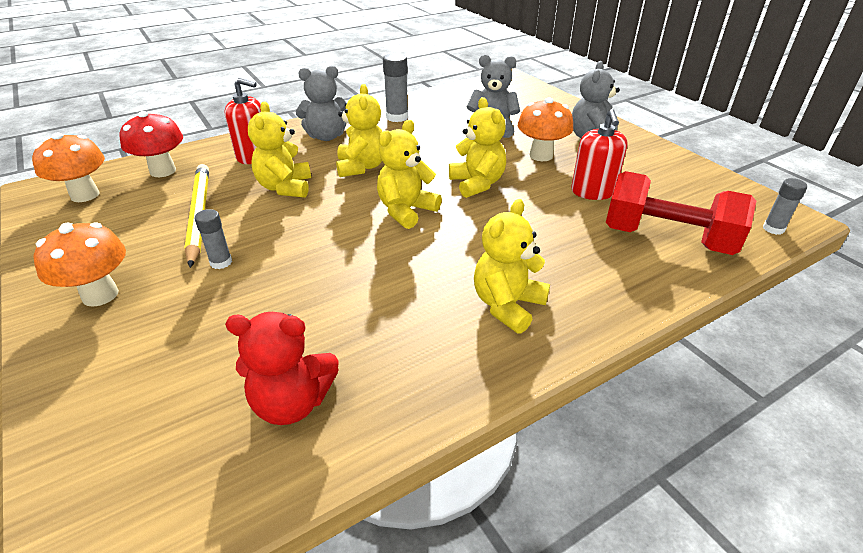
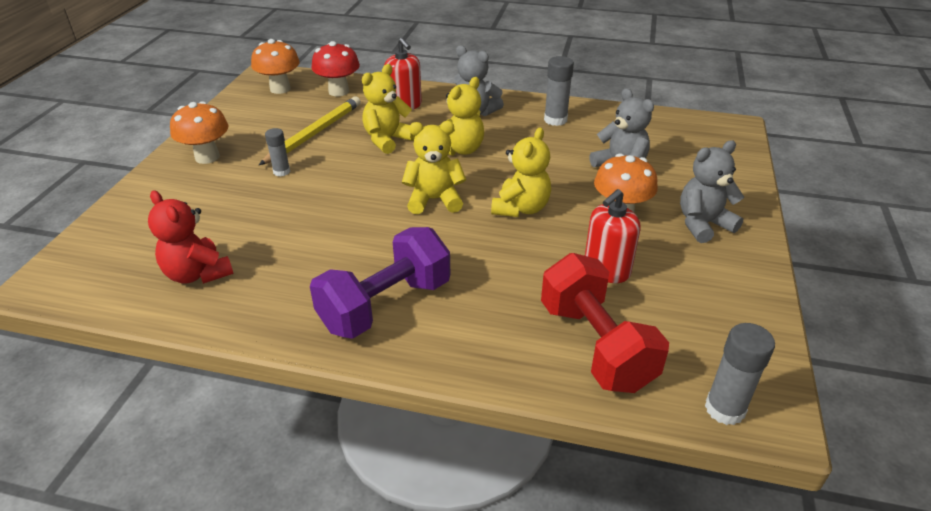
camera: 45 degrees right, 0 degrees up
(507, 305) = (385, 305): yellow teddy bear -> purple dumbbell
(773, 229) = (724, 409): grey glue stick -> grey glue stick, size x1.55

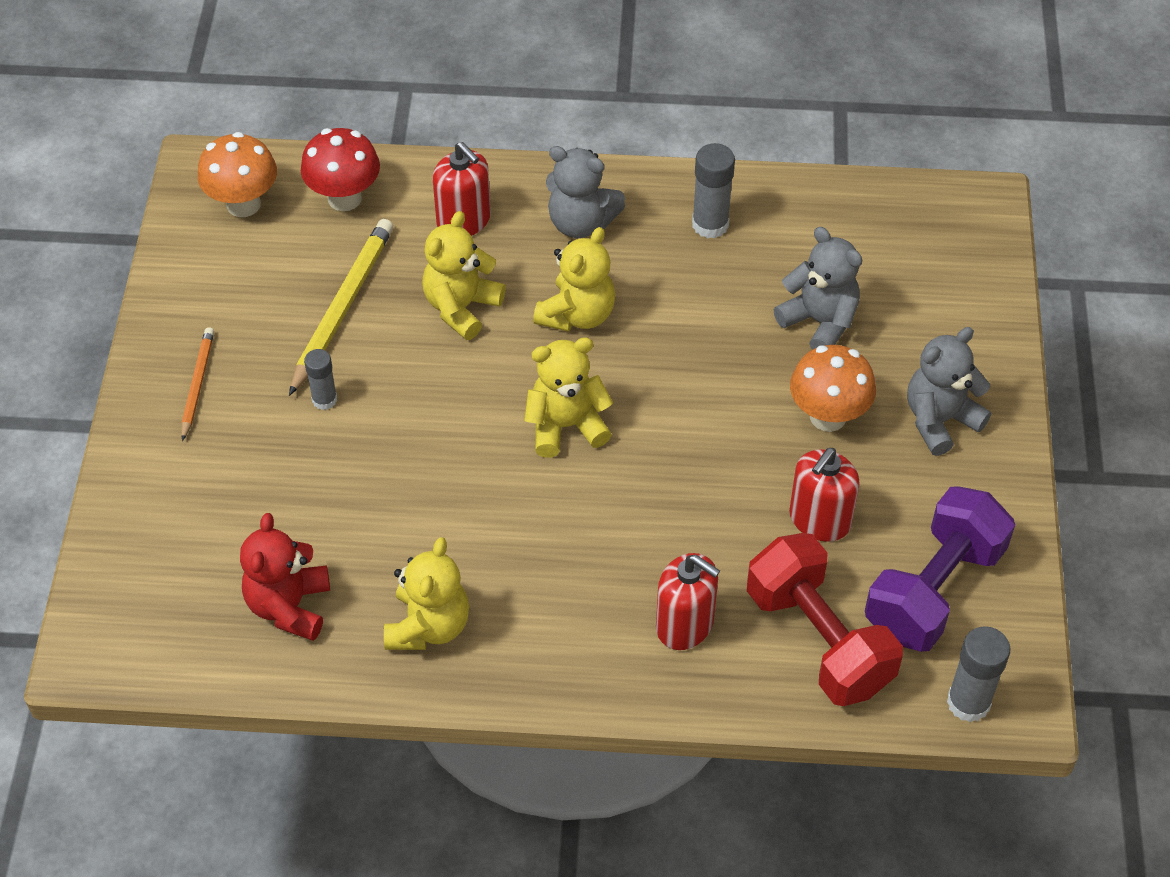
camera: 10 degrees left, 15 degrees up
(198, 274) = (289, 606): red teddy bear -> red teddy bear turned 60 degrees clockwise
(207, 157) = (197, 384): orange mushroom -> orange pencil
(385, 305) = (551, 619): purple dumbbell -> purple dumbbell (933, 590)
(488, 321) = (685, 624): none -> red soap dispenser
(521, 208) = (690, 425): yellow teddy bear -> yellow teddy bear (428, 626)

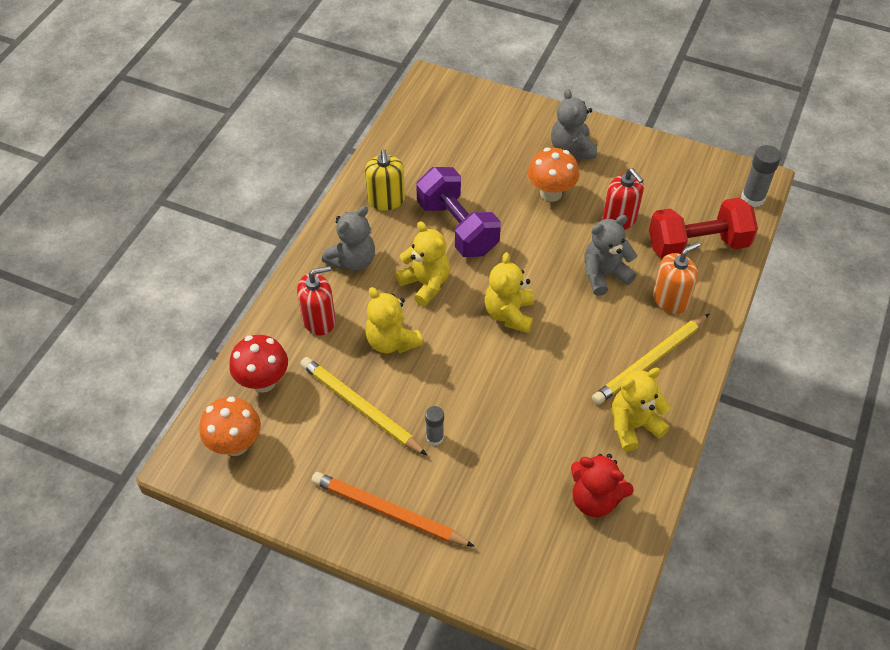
camera: 70 degrees left, 0 degrees up
(197, 384) = (388, 512): orange pencil -> orange pencil, size x1.74
(428, 626) = (633, 425): yellow teddy bear -> yellow teddy bear turned 60 degrees counterclockwise
(553, 622) = (650, 361): none -> yellow pencil
(685, 624) = (670, 300): red soap dispenser -> orange soap dispenser
(710, 224) = (386, 200): grey glue stick -> yellow soap dispenser
(819, 322) = (483, 175): grey teddy bear -> grey teddy bear (604, 275)
(933, 590) = (680, 188): purple dumbbell -> purple dumbbell (457, 227)

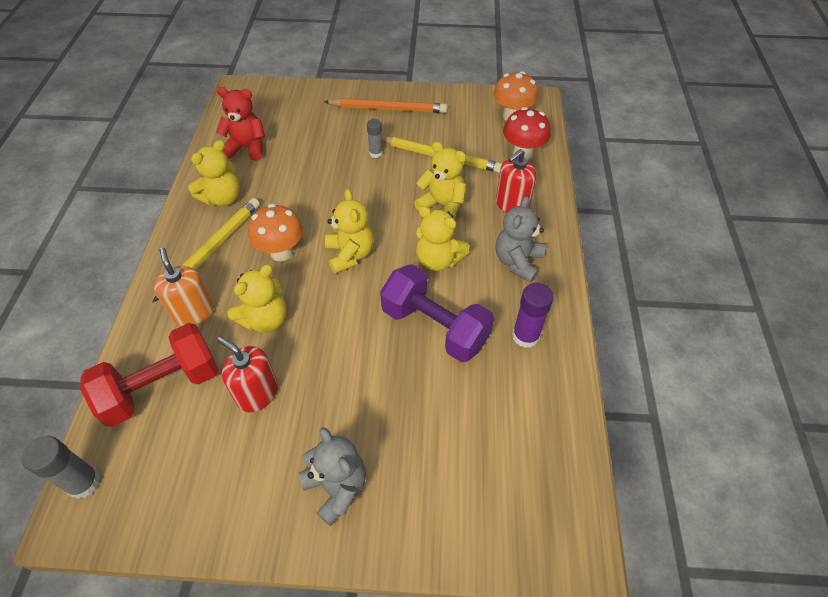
camera: 160 degrees right, 0 degrees up
(386, 200) = (525, 336): yellow soap dispenser -> purple glue stick
(551, 193) = (346, 404): orange mushroom -> orange mushroom (281, 252)
(604, 275) = (265, 319): grey teddy bear -> yellow teddy bear
(670, 300) = (193, 312): orange soap dispenser -> orange soap dispenser turned 120 degrees clockwise

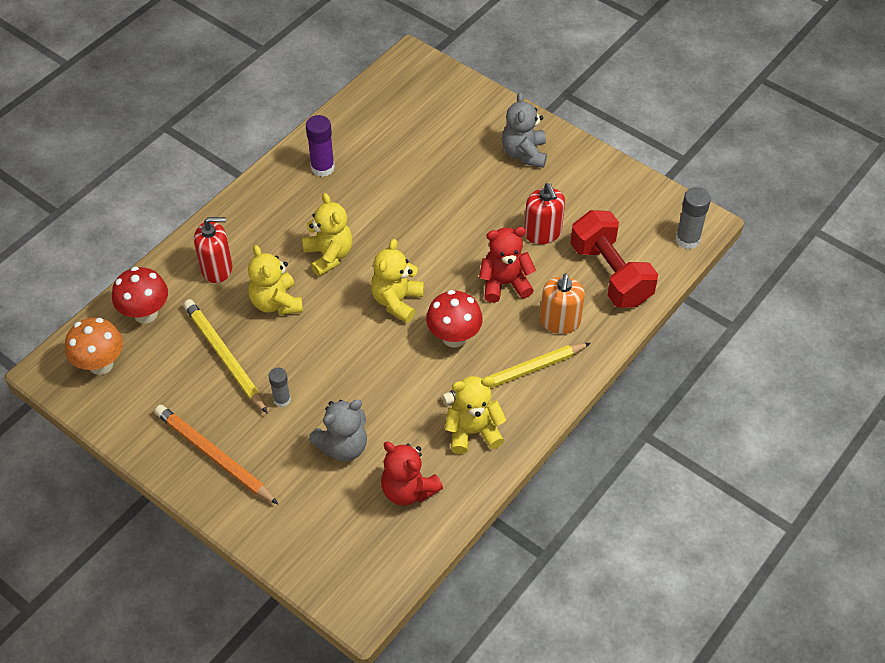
camera: 145 degrees left, 0 degrees up
(162, 387) = (610, 274): red dumbbell -> red dumbbell turned 60 degrees clockwise
(265, 319) = (505, 283): yellow teddy bear -> red teddy bear
(281, 252) = (454, 337): orange mushroom -> red mushroom
(435, 327) = (380, 208): purple dumbbell -> none
(517, 262) = (269, 219): grey teddy bear -> grey teddy bear (343, 446)

